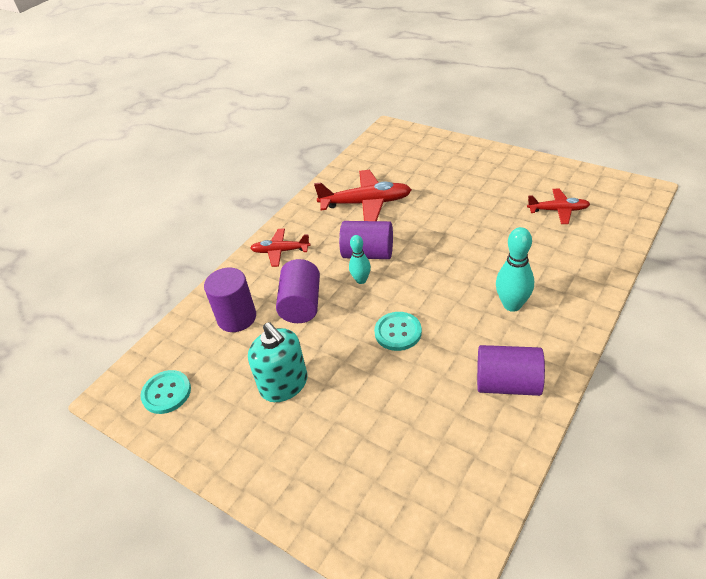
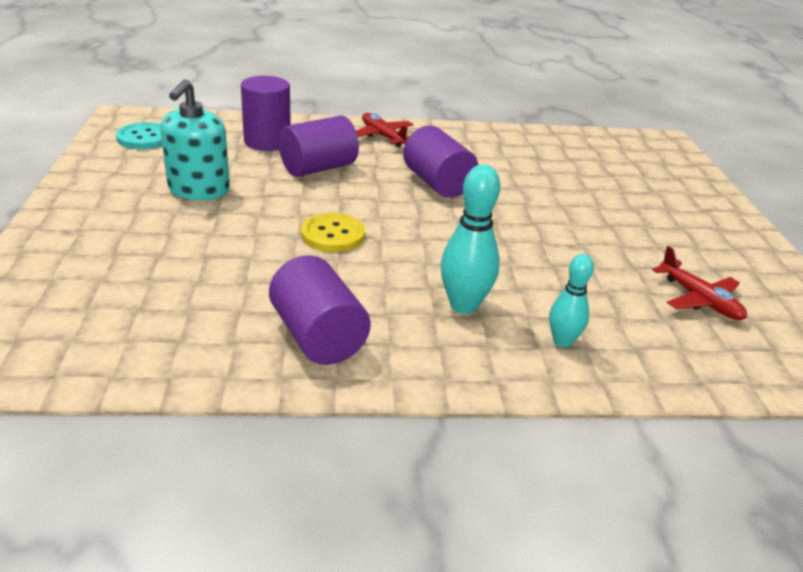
camera: 45 degrees right, 10 degrees down
(361, 280) = (391, 191): turquoise bowling pin -> turquoise bowling pin (562, 341)
(366, 203) = (517, 161): red plane -> none
(398, 332) = (333, 235): turquoise button -> yellow button

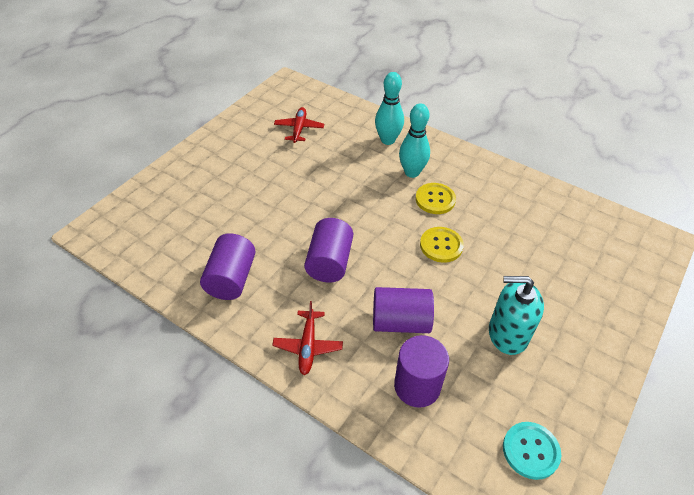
camera: 140 degrees left, 15 degrees up
(199, 190) = (508, 334): turquoise soap dispenser -> turquoise soap dispenser turned 135 degrees counterclockwise
(318, 336) = (493, 186): purple cylinder -> purple cylinder (231, 279)
(391, 282) = (435, 199): none -> yellow button
(562, 341) = (387, 140): turquoise bowling pin -> turquoise bowling pin, size x1.57

